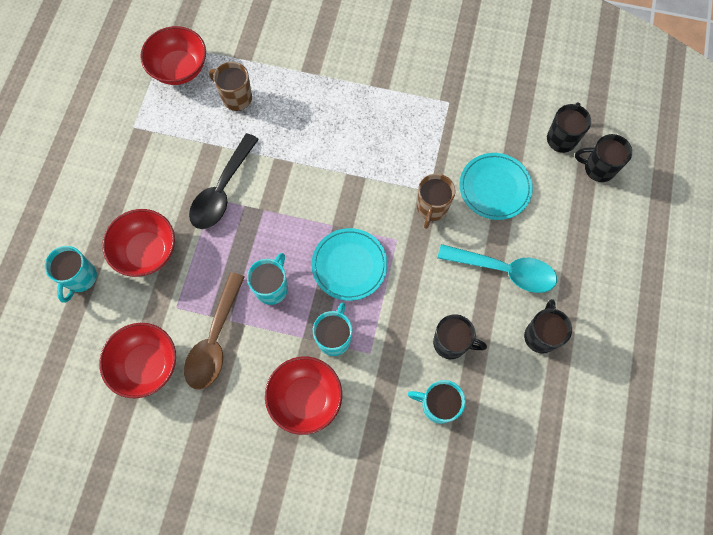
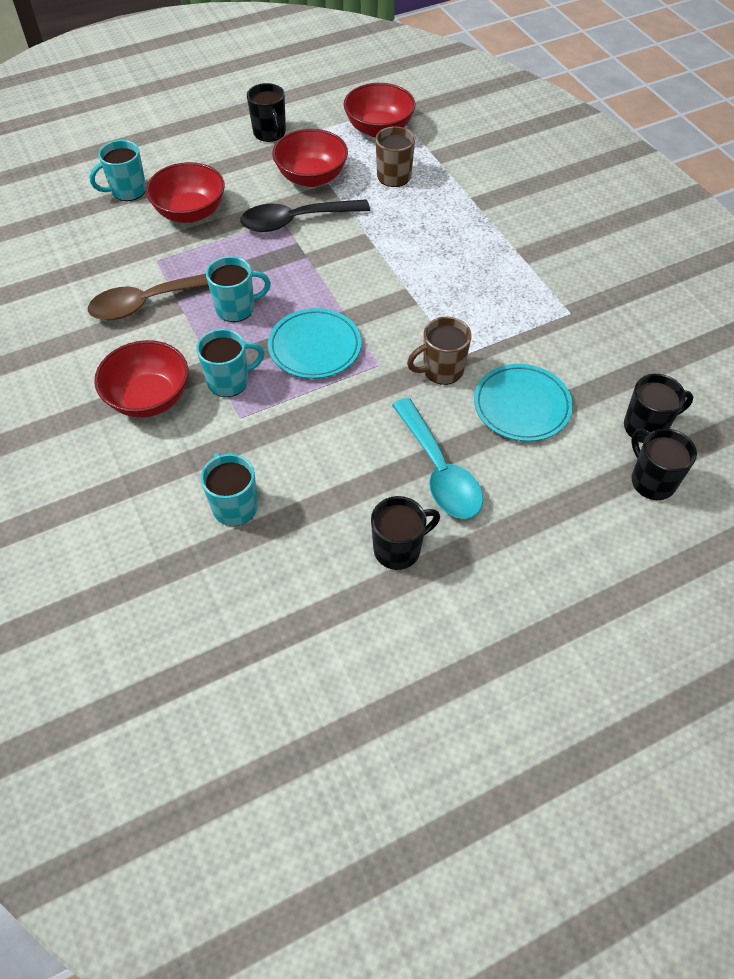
camera: 50 degrees right, 15 degrees down
(146, 365) = (86, 275): red bowl -> red bowl (311, 177)
(451, 343) = (312, 475): black mug -> black mug (270, 133)

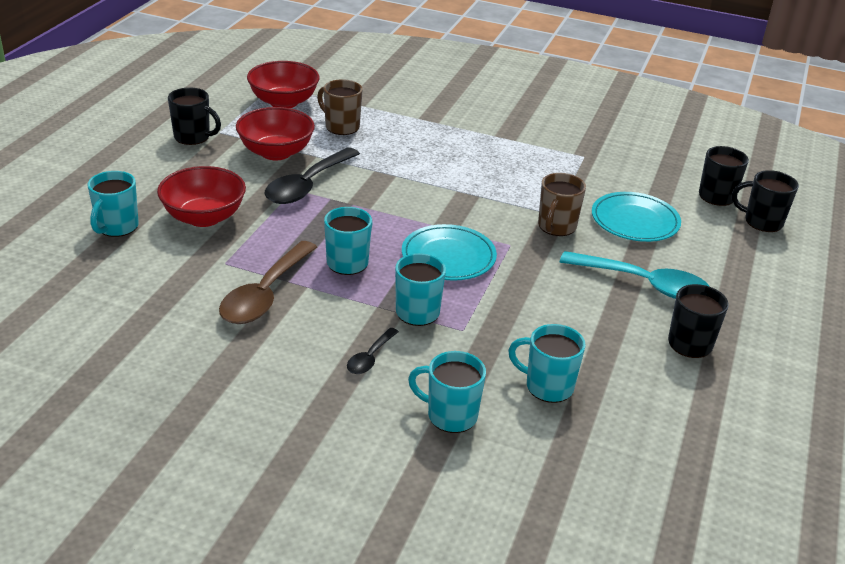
camera: 45 degrees left, 20 degrees down
(139, 480) = (450, 415): none -> turquoise mug
(149, 398) = (370, 358): red bowl -> black spoon

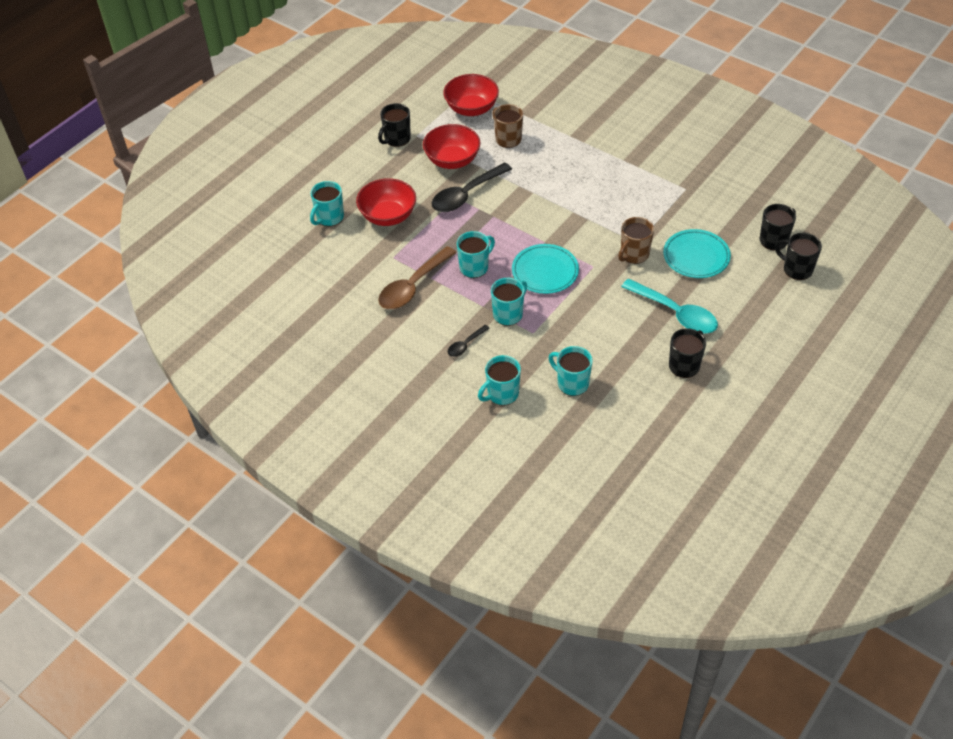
camera: 20 degrees right, 15 degrees up
(193, 137) = (396, 139): black mug -> black mug turned 90 degrees clockwise
(450, 415) = (502, 394): turquoise mug -> turquoise mug turned 75 degrees counterclockwise

